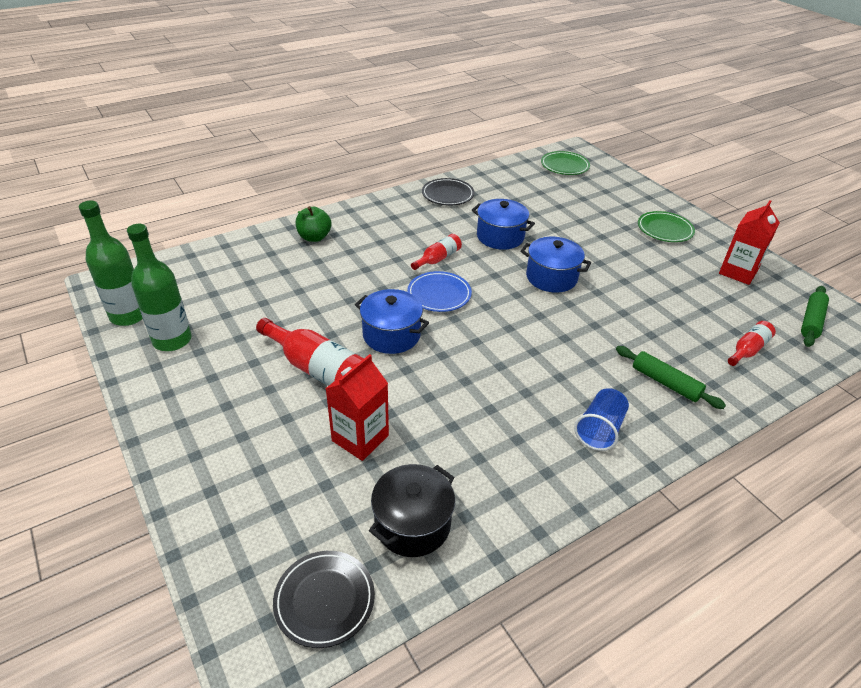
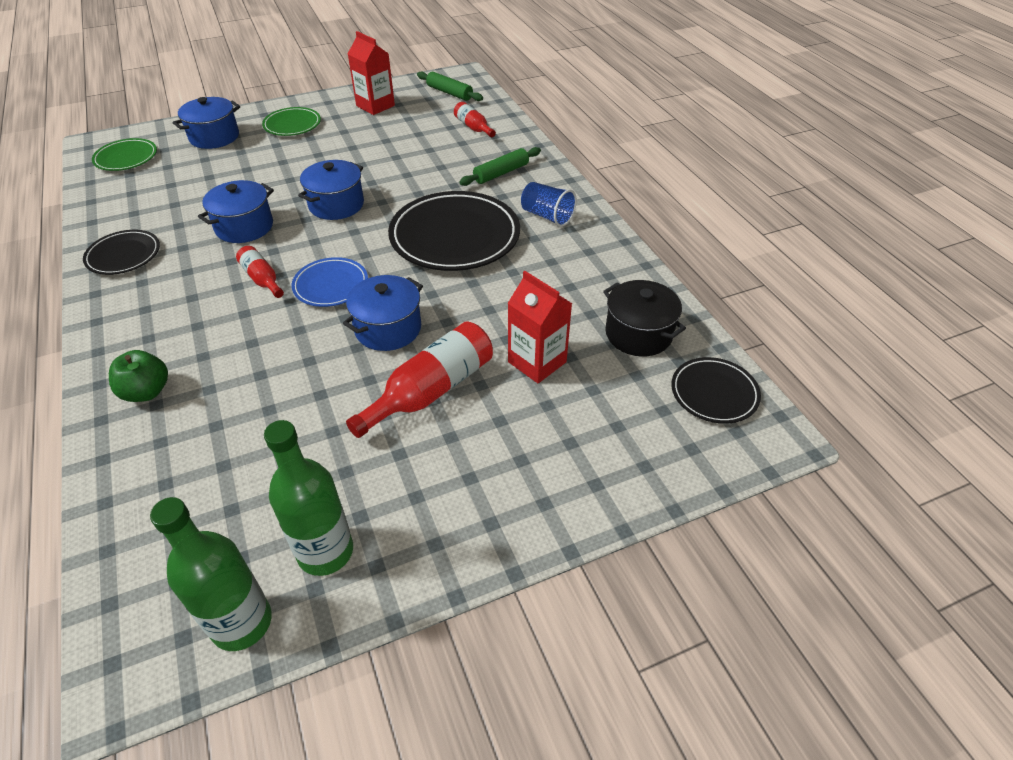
camera: 80 degrees left, 5 degrees up
(533, 359) = (455, 236): none -> black plate
(618, 195) = (214, 137): none -> blue pot

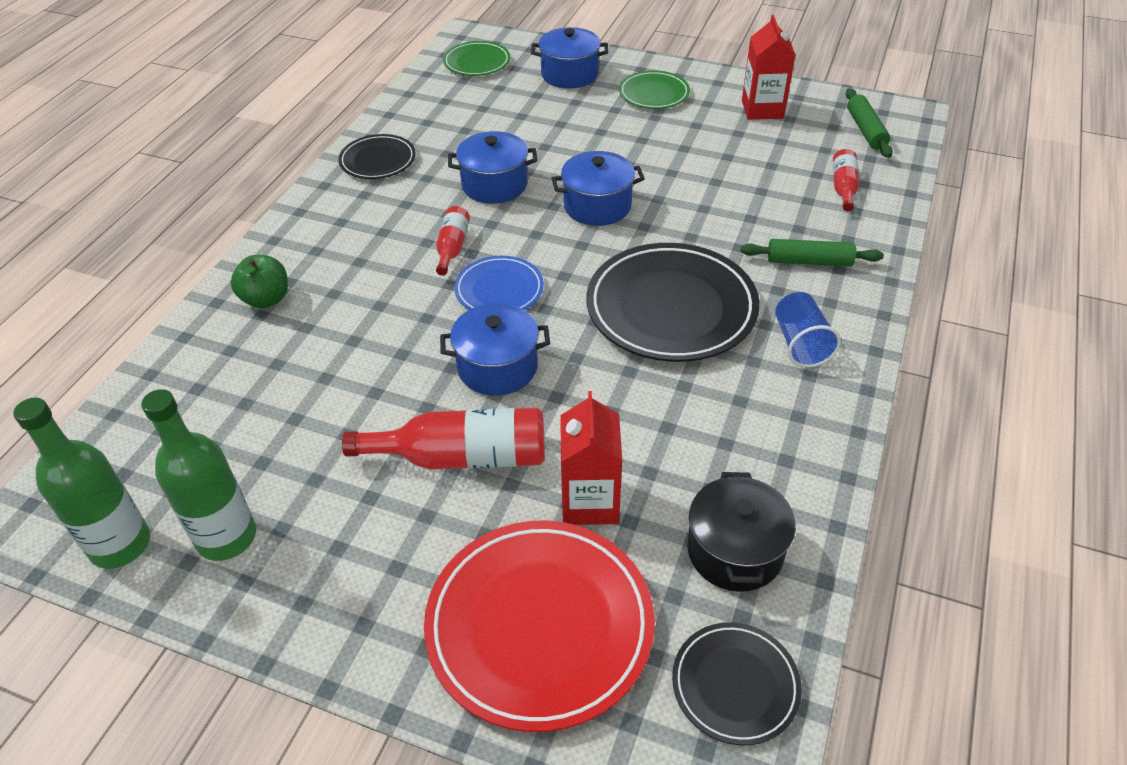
camera: 45 degrees right, 0 degrees up
(590, 442) = (539, 626): none -> red plate

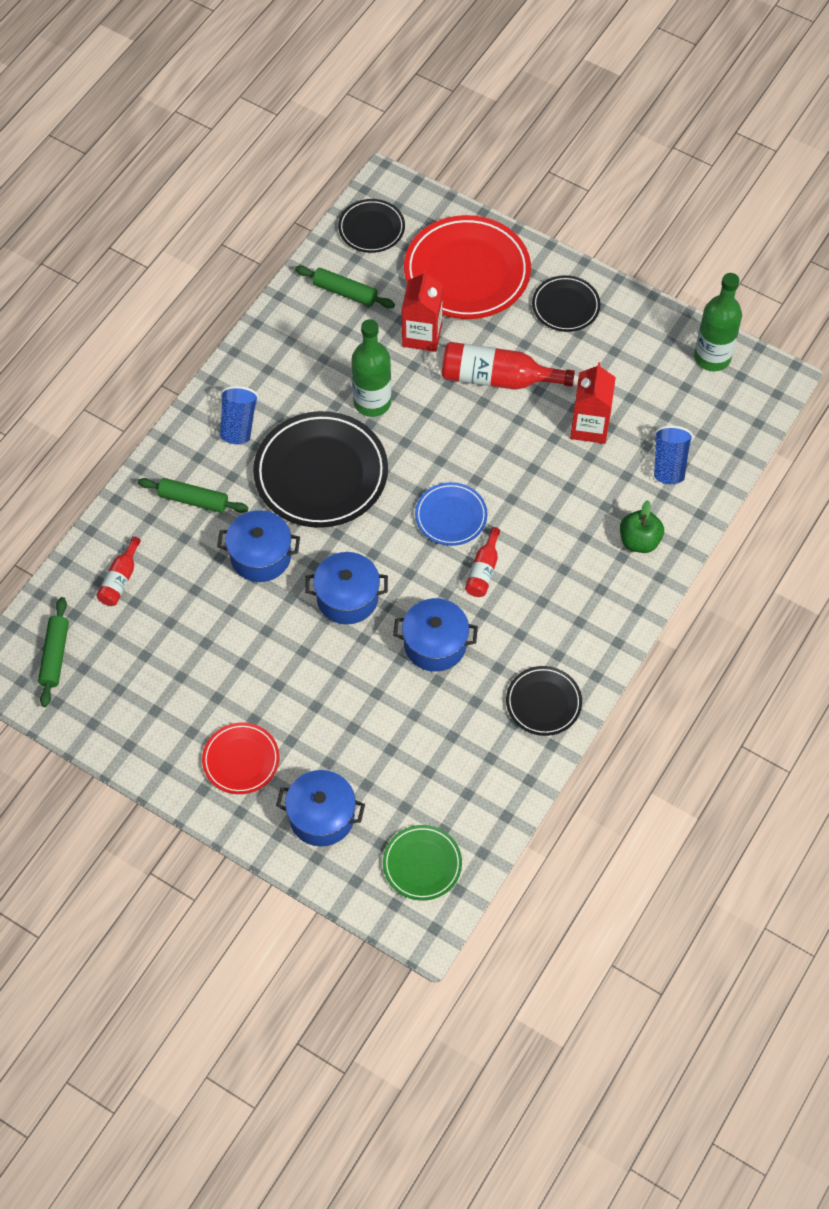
camera: 170 degrees left, 15 degrees up
(215, 385) = (669, 464): none -> blue cup
(226, 537) = (647, 351): green bottle -> green bottle (372, 402)
(361, 592) = (565, 306): none -> black plate
(497, 367) = (464, 443): blue pot -> blue pot (260, 556)
(654, 94) = (241, 760): green plate -> red plate
(735, 551) = (345, 292): black pot -> green rolling pin
(762, 109) = (139, 710): red carton -> red carton (589, 426)

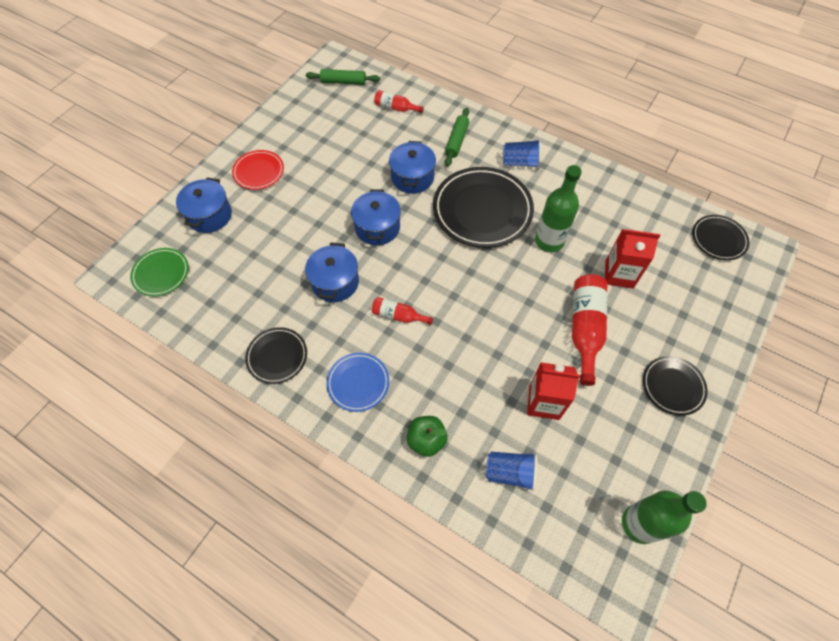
camera: 90 degrees right, 0 degrees up
(345, 292) = (650, 222): green rolling pin -> none
(451, 516) = (448, 293): blue plate -> blue plate (358, 383)
(467, 272) = (691, 307): red plate -> none

